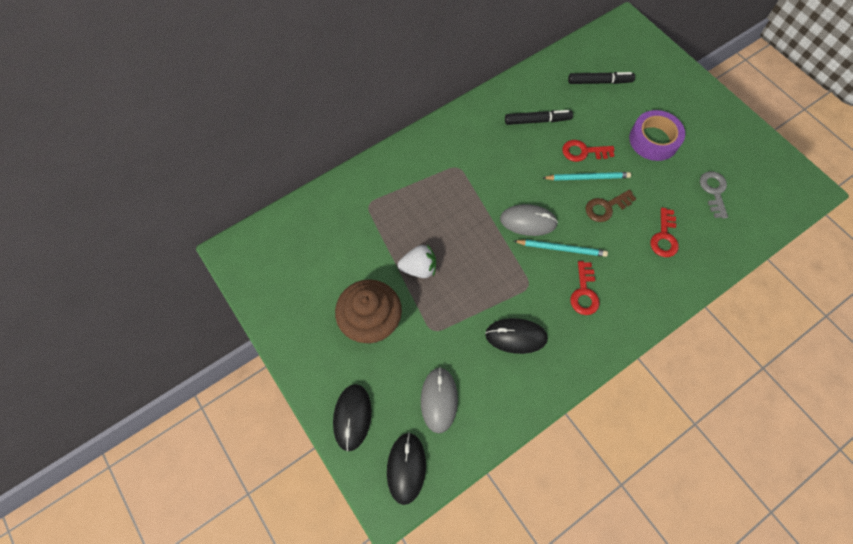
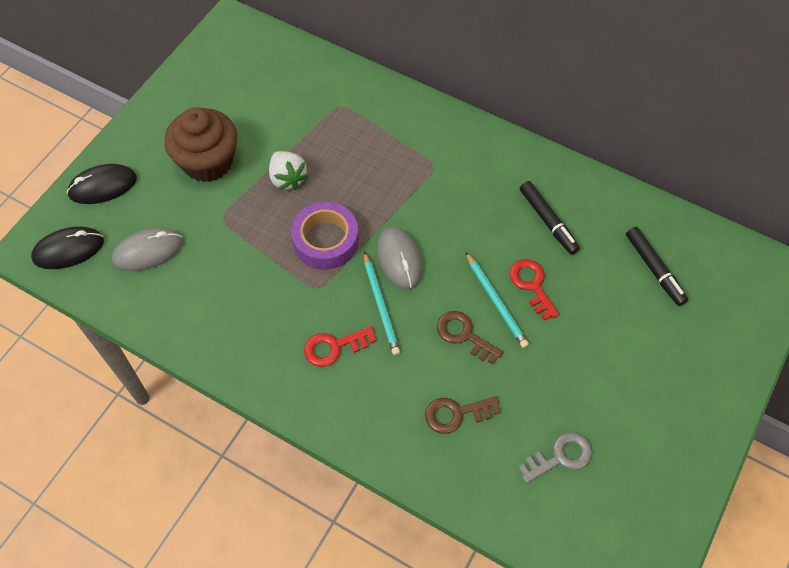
camera: 65 degrees right, 5 degrees down
(516, 336) = (248, 296): black mouse -> none
(653, 140) = (600, 360): purple tape -> purple tape (325, 241)
(664, 237) = (456, 414): red key -> brown key

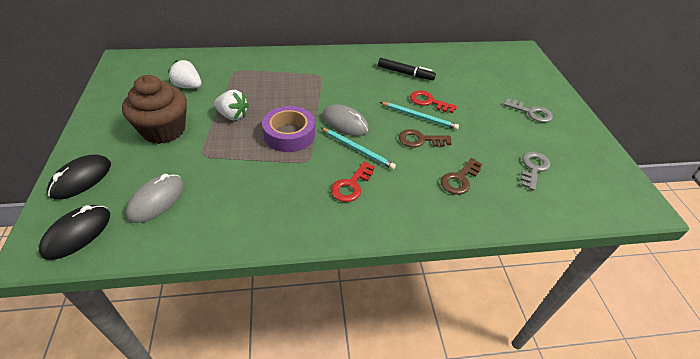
camera: 40 degrees left, 15 degrees down
(272, 106) = (188, 86): none -> white strawberry
(654, 269) = (475, 70): black marker -> none
(655, 382) = (531, 112): none -> grey key

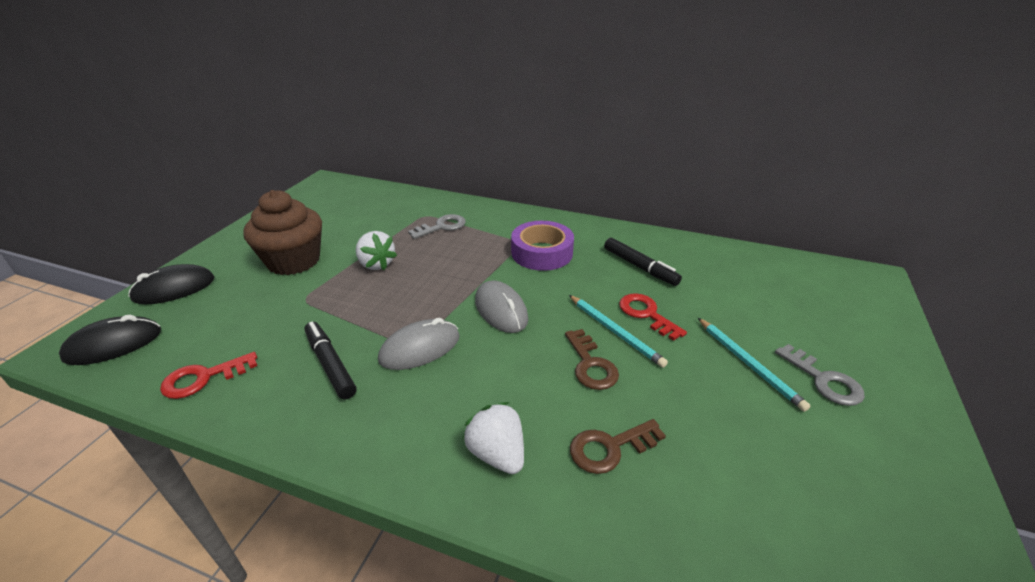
camera: 30 degrees right, 10 degrees down
(156, 200) = (213, 335): grey mouse -> grey mouse (420, 348)
(188, 86) = (360, 221): white strawberry -> white strawberry (497, 454)
(265, 190) = (330, 364): none -> black marker
(289, 134) = (419, 304): purple tape -> purple tape (542, 253)
(351, 185) = (439, 397): red key -> red key (203, 378)
(357, 149) = (488, 350): turquoise pencil -> turquoise pencil (748, 364)
(420, 140) = (591, 365): brown key -> brown key turned 135 degrees counterclockwise
(533, 168) = (764, 478): grey key -> grey key (442, 227)

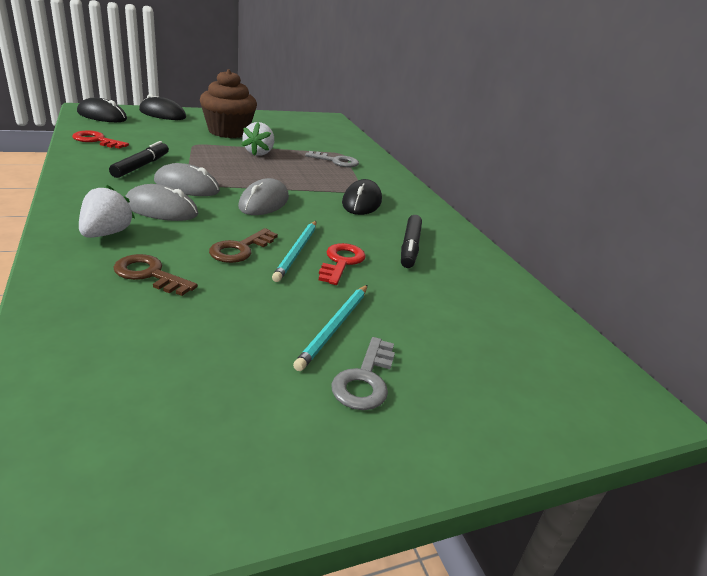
camera: 45 degrees right, 5 degrees down
(465, 388) = (161, 209): none -> grey mouse
(542, 253) = (362, 202): purple tape -> black mouse

